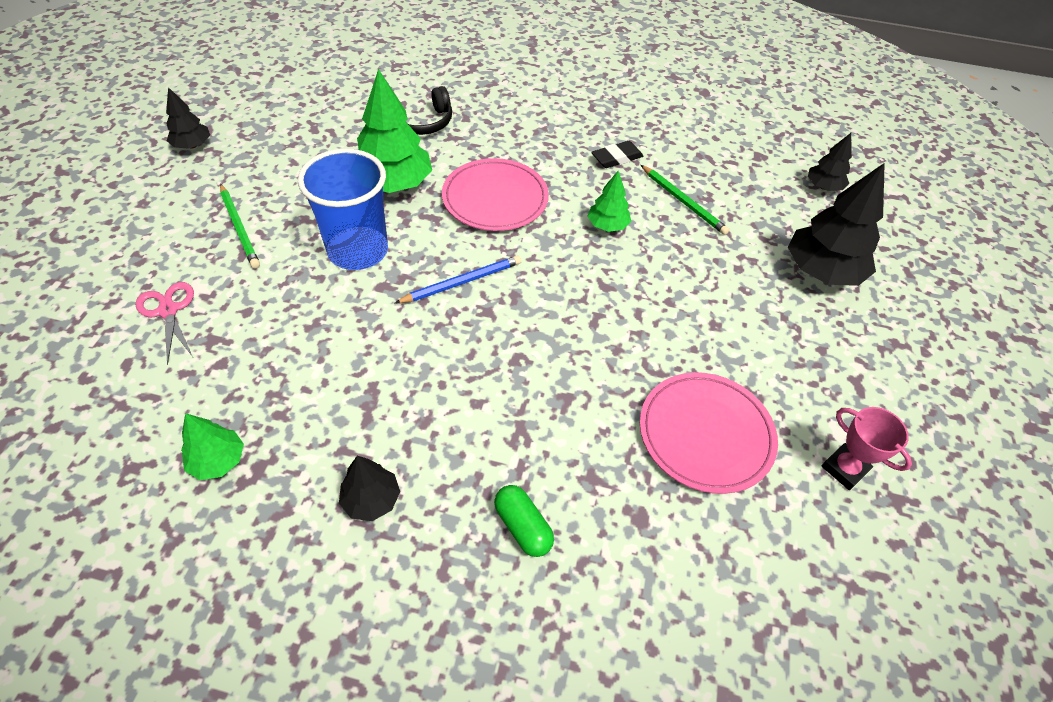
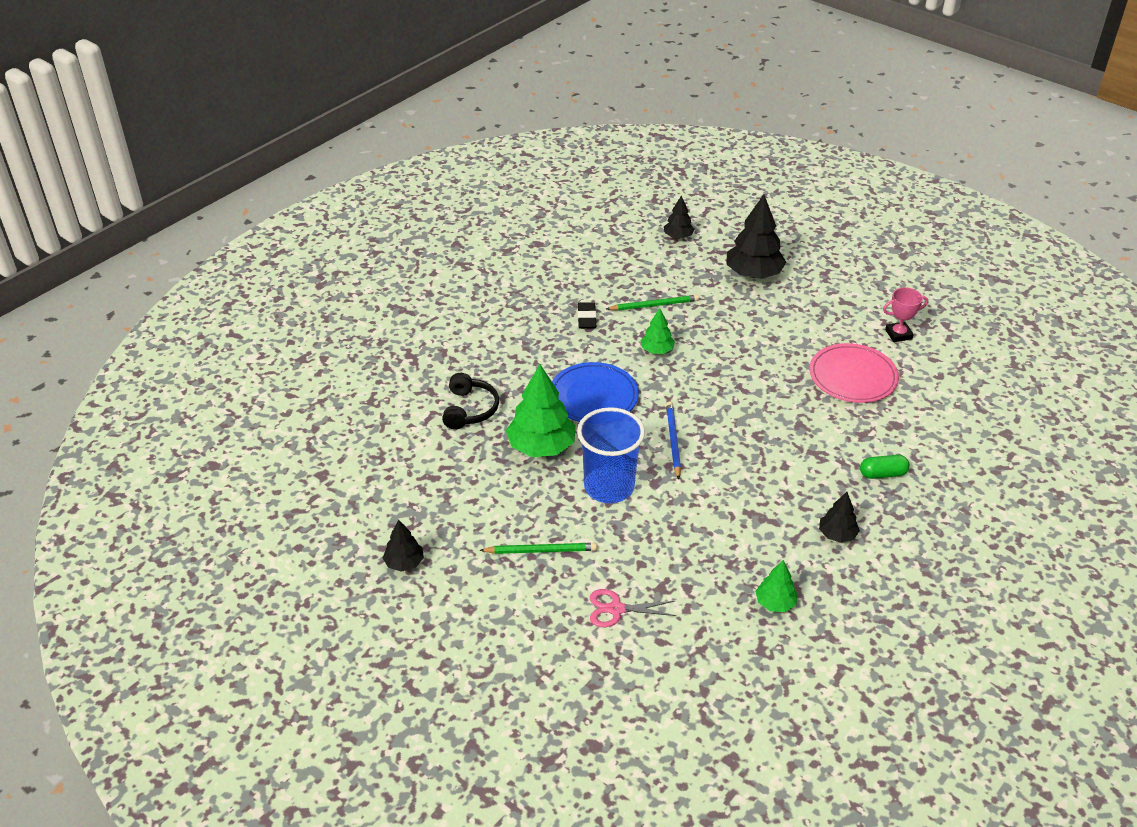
camera: 60 degrees left, 10 degrees down
(495, 198) = (593, 396): pink plate -> blue plate

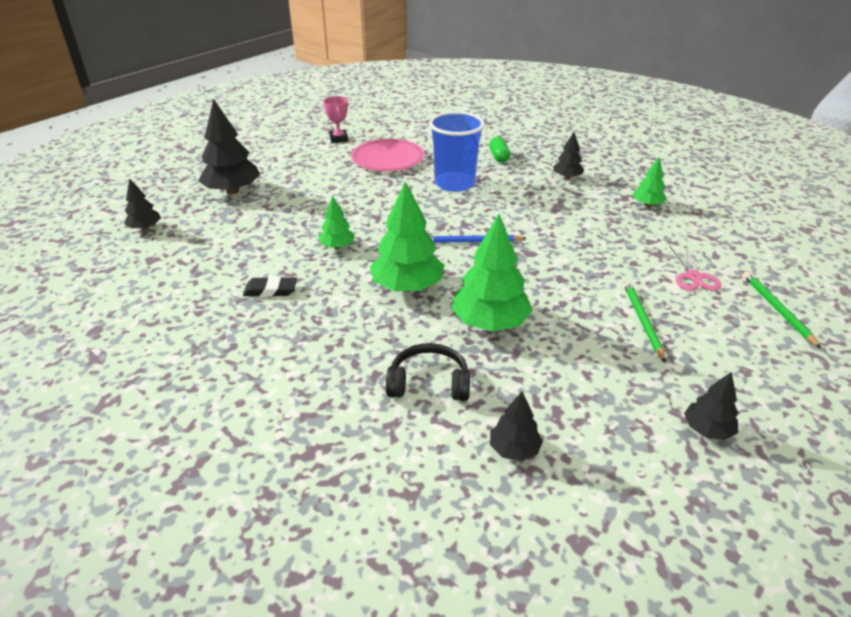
camera: 90 degrees left, 5 degrees down
(399, 451) = (514, 449): none -> black tree
(593, 396) = (407, 287): blue plate -> green tree
(609, 487) = (542, 278): blue cup -> blue cup (454, 183)
(654, 305) = (262, 246): green pencil -> green pencil (777, 310)

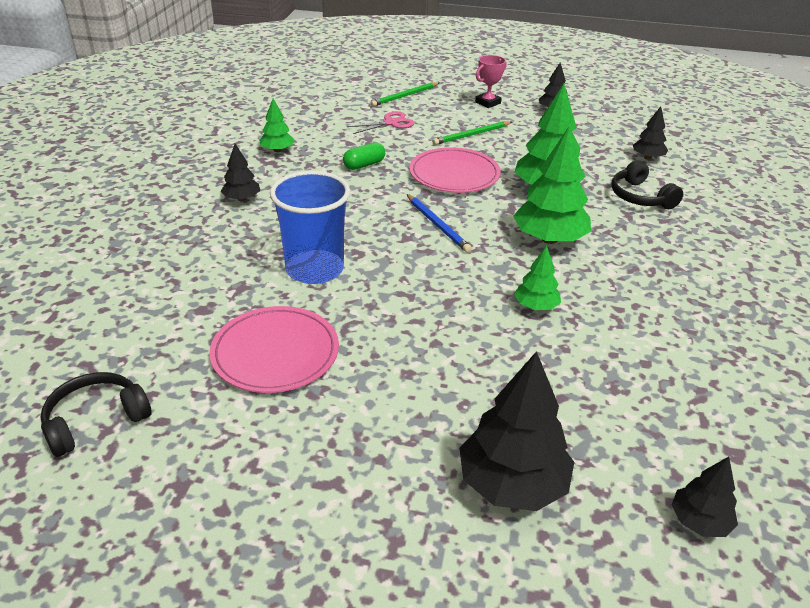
camera: 120 degrees left, 0 degrees up
(270, 290) = (654, 317): black eraser -> none
(339, 139) = (224, 448): pink trophy -> pink trophy (488, 103)
(386, 119) = (95, 421): none -> black headphones
(499, 157) = (209, 255): green capsule -> green capsule (364, 165)
(553, 278) = (454, 174): none -> pink plate

